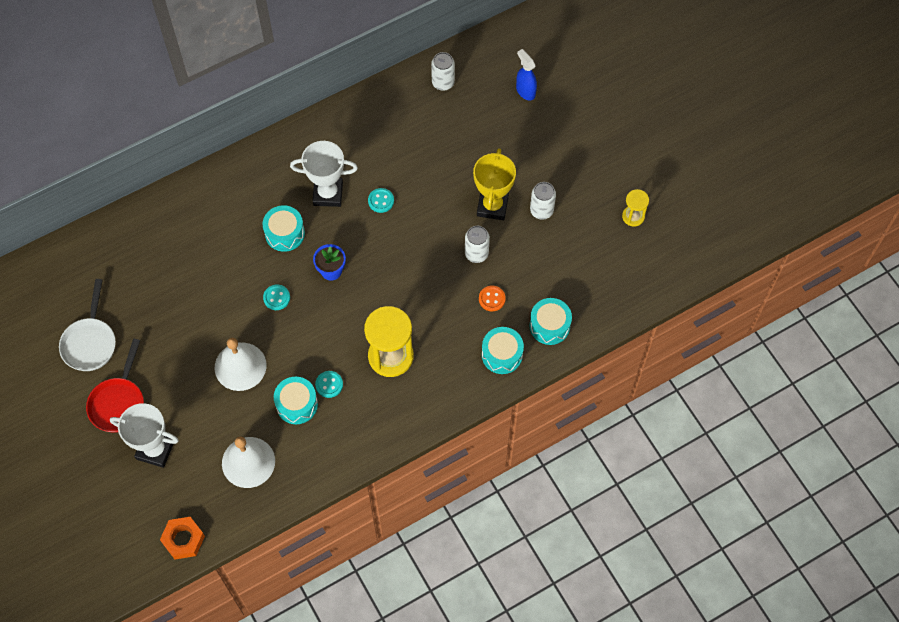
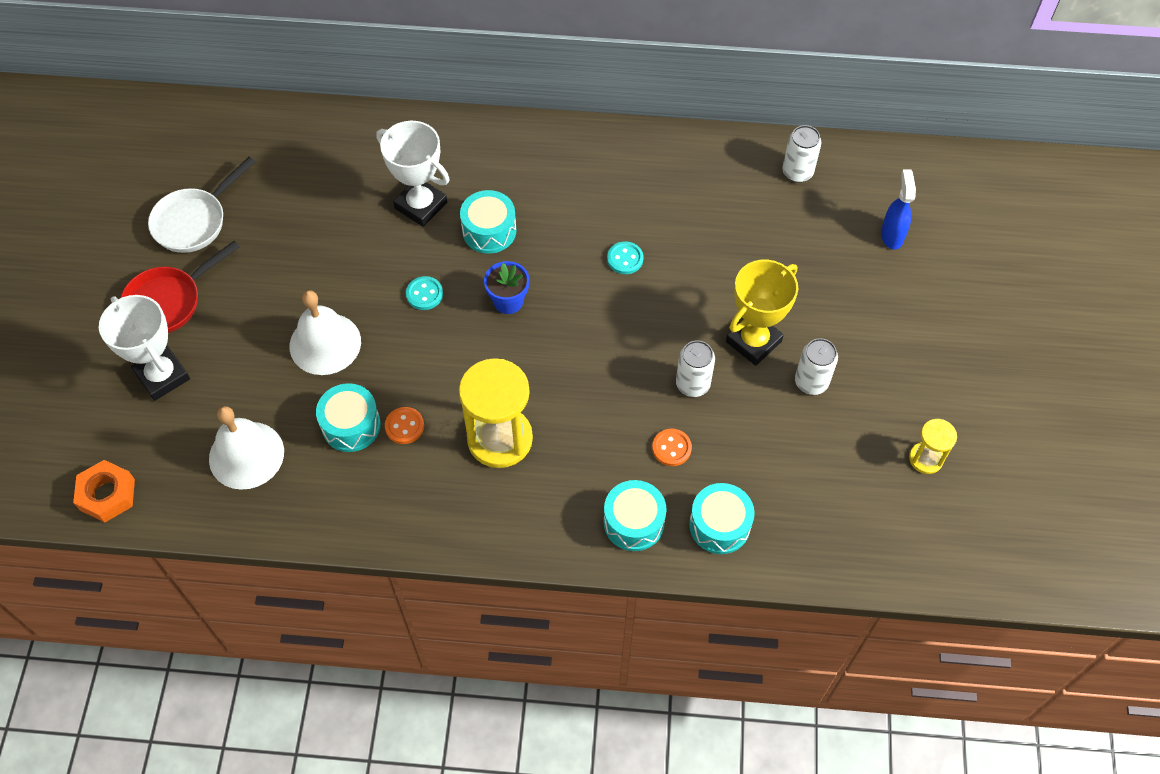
camera: 35 degrees right, 5 degrees down
(328, 194) = (571, 217): white trophy -> white trophy (421, 205)
(329, 384) = (404, 426): turquoise button -> orange button

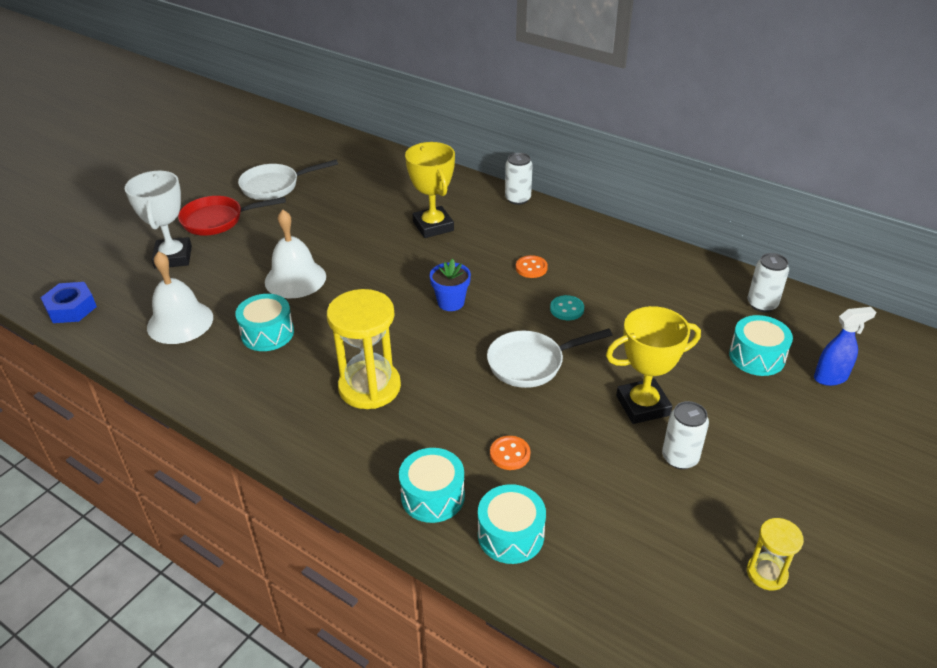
camera: 30 degrees right, 20 degrees down
(107, 495) = (71, 308): orange nut -> blue nut
(404, 426) = (305, 349): orange button -> orange button (531, 268)
(421, 205) = (433, 226): white trophy -> yellow trophy
(424, 294) = (391, 276): turquoise button -> none
(489, 231) = (471, 256): turquoise drum -> turquoise drum (756, 356)
(630, 340) = (531, 363): none -> white pan
(692, 384) = (564, 415): white can -> white can (517, 199)
(891, 235) = (831, 377): blue spray bottle -> blue spray bottle turned 45 degrees clockwise

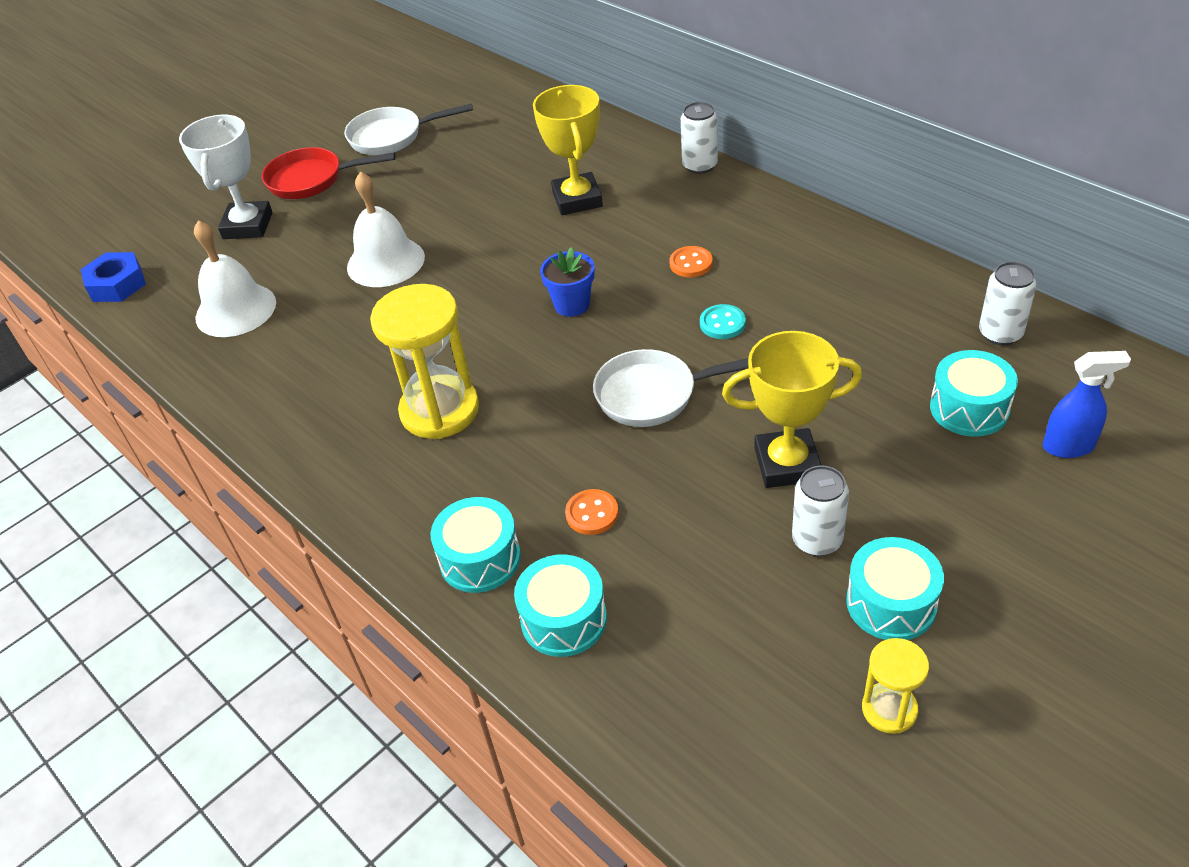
camera: 15 degrees right, 5 degrees up
(267, 333) = (334, 331): turquoise drum -> turquoise drum (891, 603)

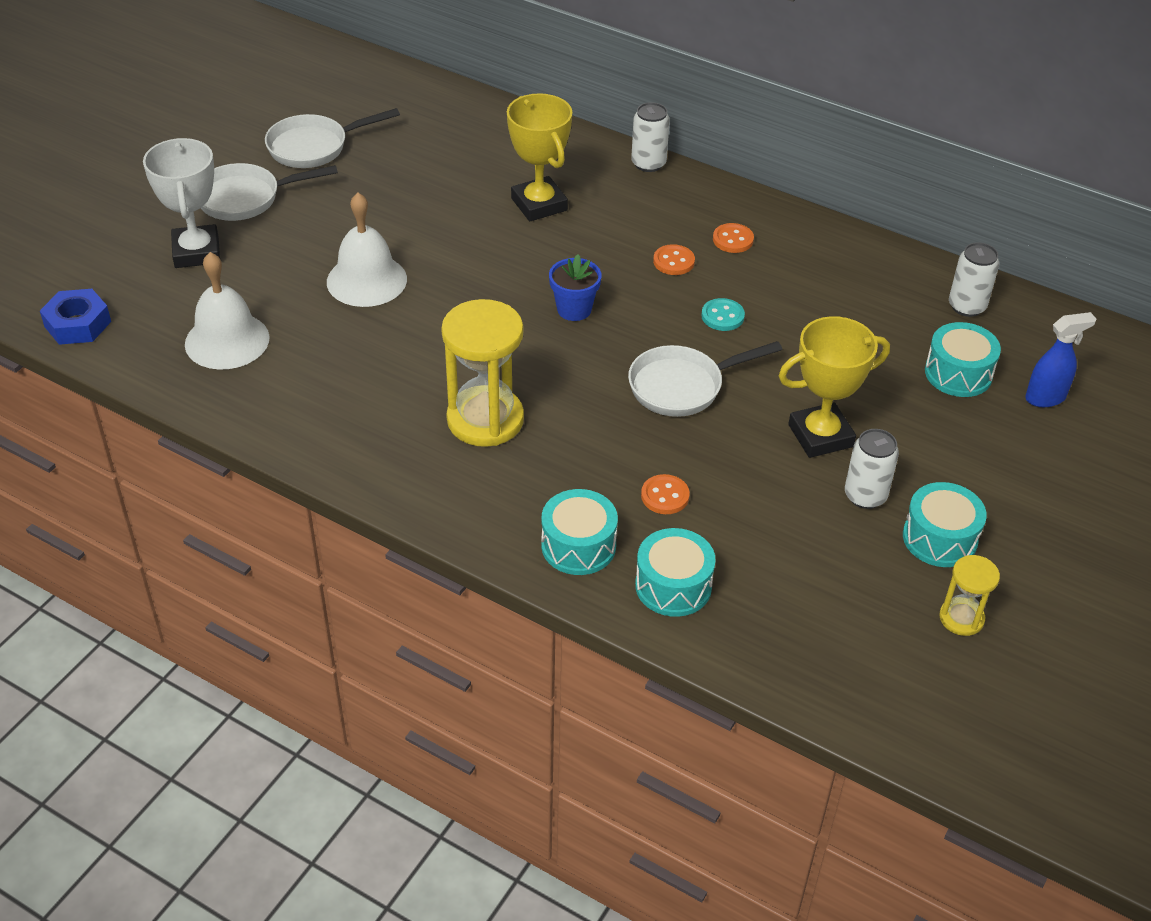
camera: 20 degrees left, 0 degrees up
(312, 180) = (245, 198): red pan -> white pan
(760, 245) = (733, 240): none -> orange button

